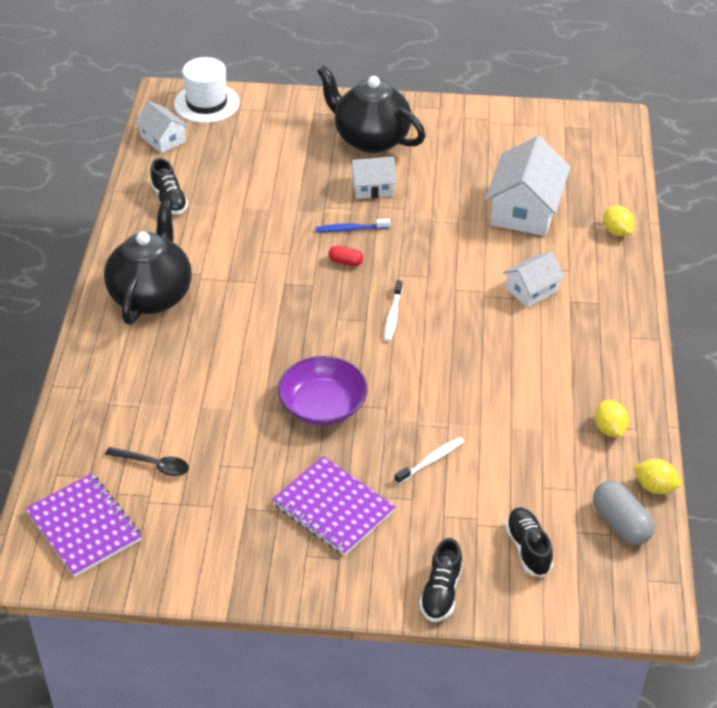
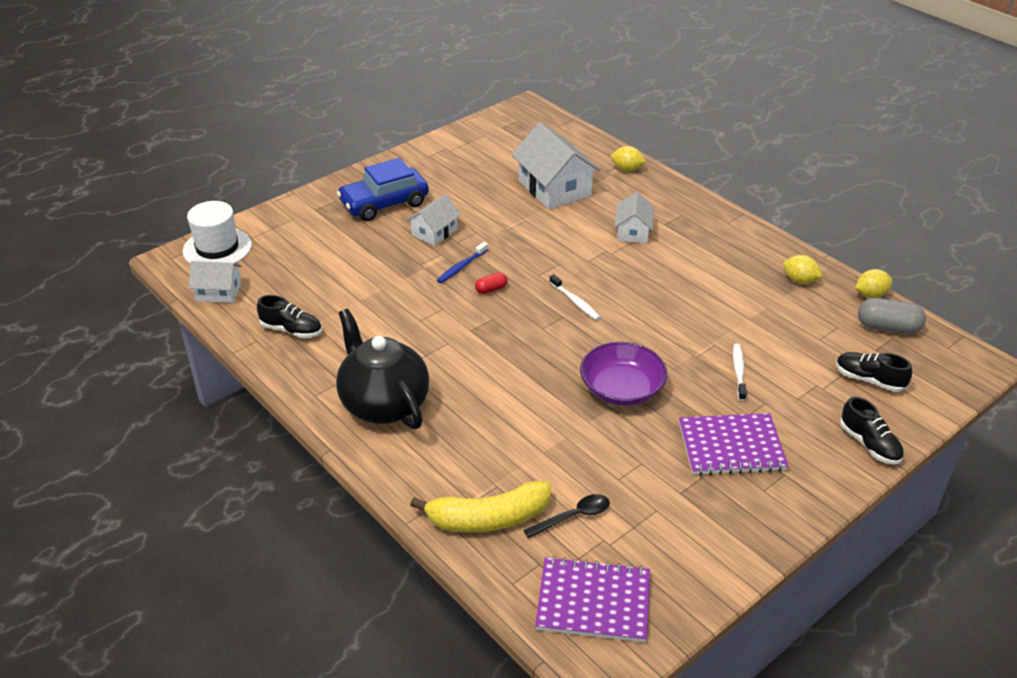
camera: 45 degrees left, 5 degrees down
(102, 423) = (488, 519): none -> yellow banana
(370, 139) = (384, 203): black teapot -> blue car

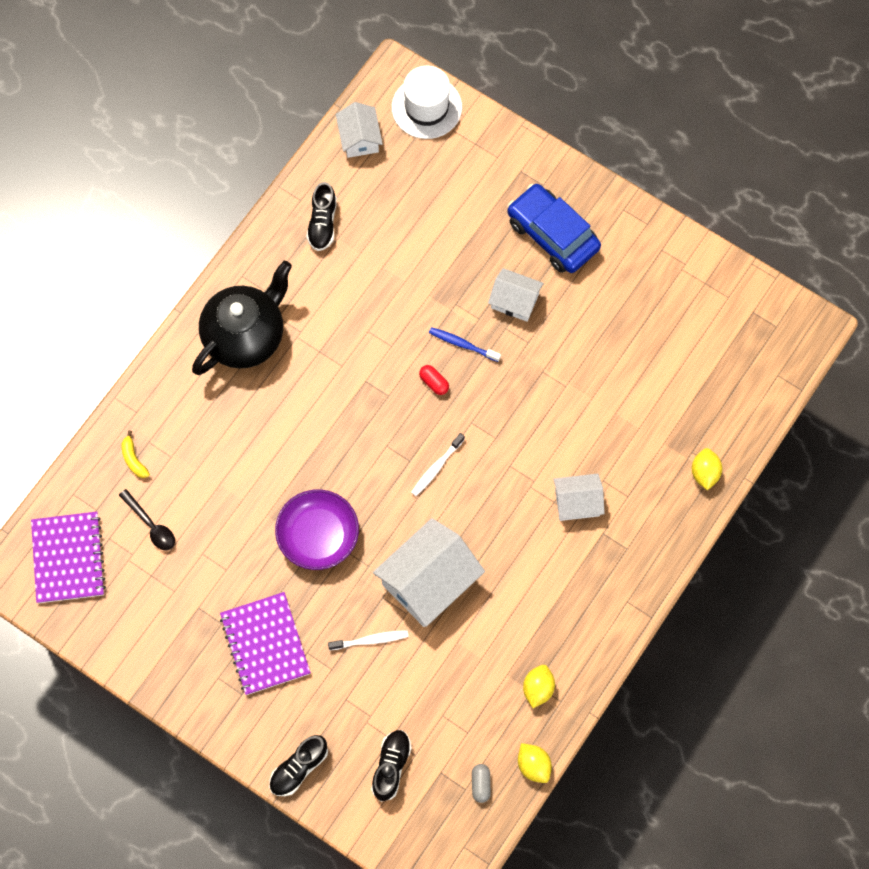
camera: 75 degrees right, 30 degrees up
(488, 519) = (133, 459): yellow banana -> yellow banana, size x0.44
(554, 188) = (638, 402): white house -> white house (429, 581)
(888, 327) = (480, 784): grey capsule -> grey capsule, size x0.56

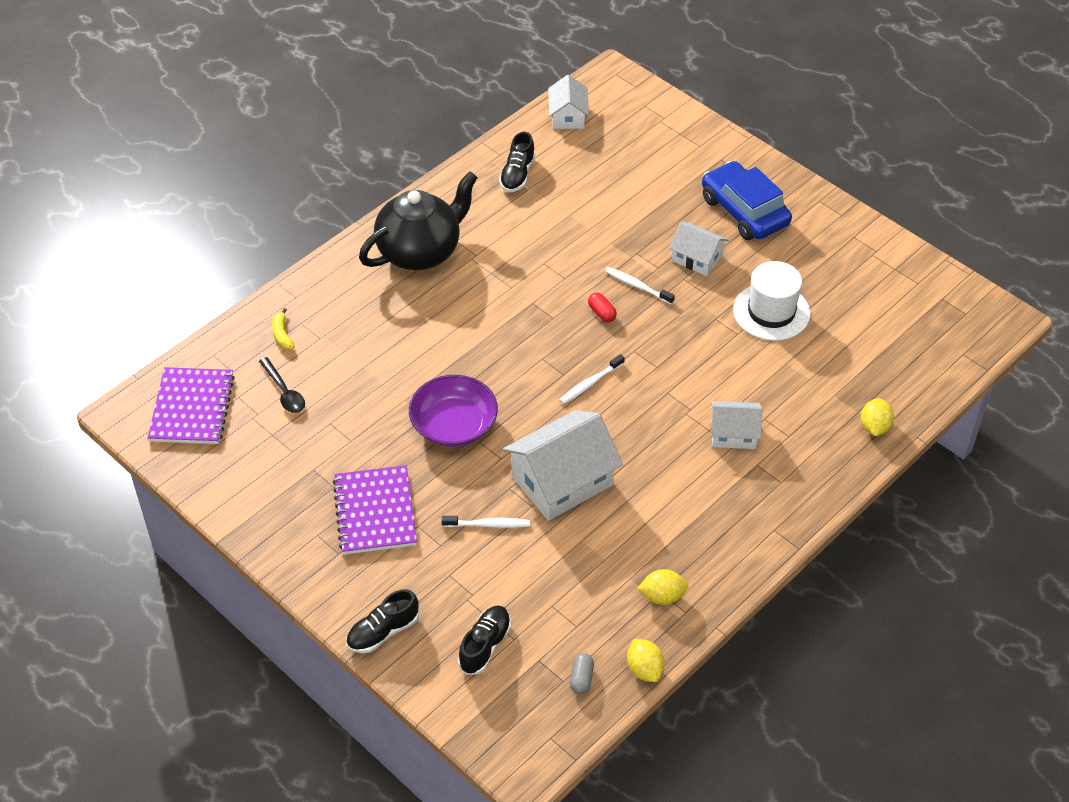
camera: 10 degrees right, 20 degrees down
(426, 107) = (637, 101): white hat -> white hat (771, 312)
(462, 344) = (637, 286): blue toothbrush -> white toothbrush
(538, 689) = (662, 596): yellow lemon -> yellow lemon turned 60 degrees clockwise

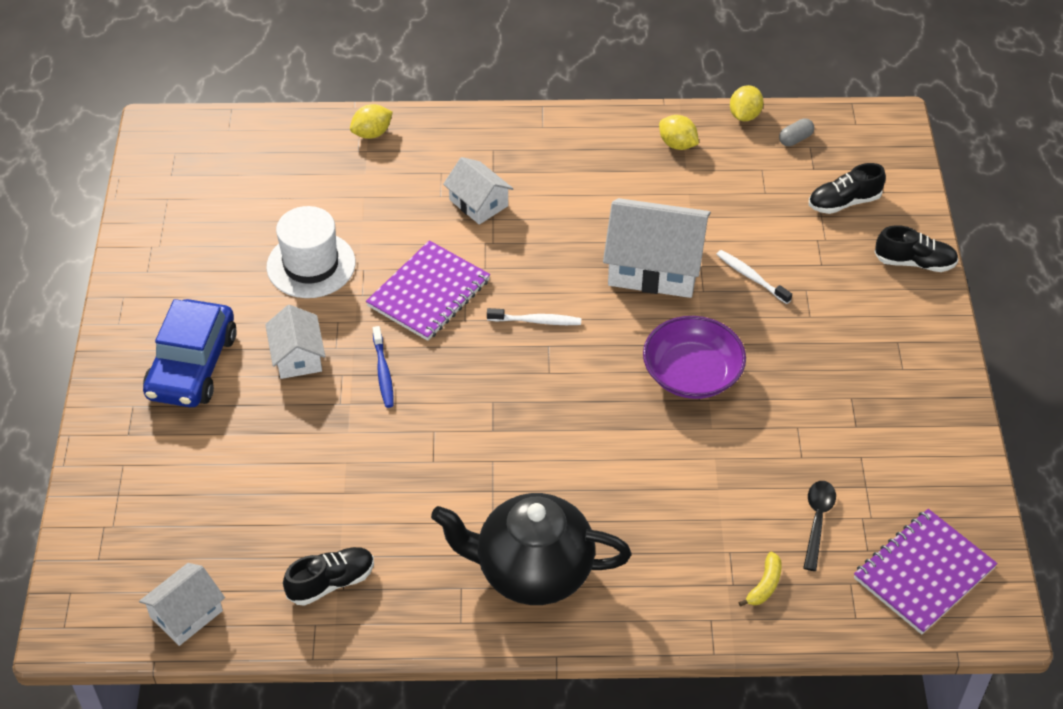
camera: 135 degrees left, 0 degrees up
(375, 512) = (835, 352): purple notebook -> purple notebook (429, 293)
(602, 313) = (446, 372): red capsule -> none
(637, 286) = (383, 372): white toothbrush -> blue toothbrush

